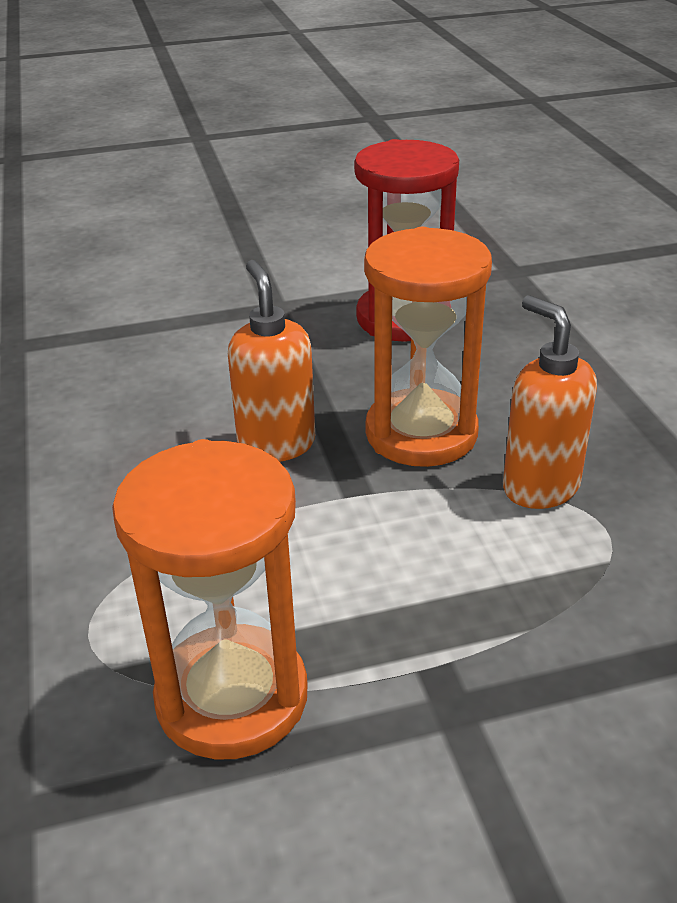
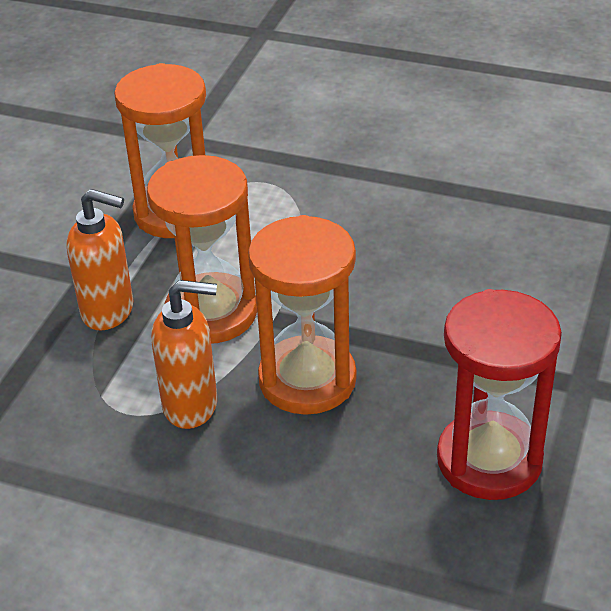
camera: 125 degrees right, 5 degrees up
(276, 444) = (364, 303): orange soap dispenser -> orange soap dispenser (109, 311)
(398, 545) = (211, 313): none -> orange hourglass

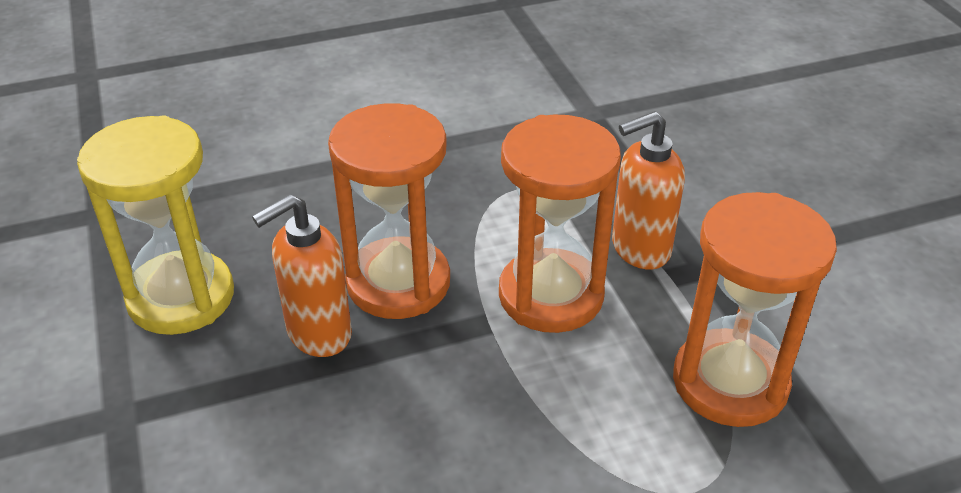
camera: 140 degrees right, 0 degrees up
(191, 406) = (472, 216): orange soap dispenser -> orange soap dispenser (318, 334)
(489, 460) = (181, 297): red hourglass -> yellow hourglass

